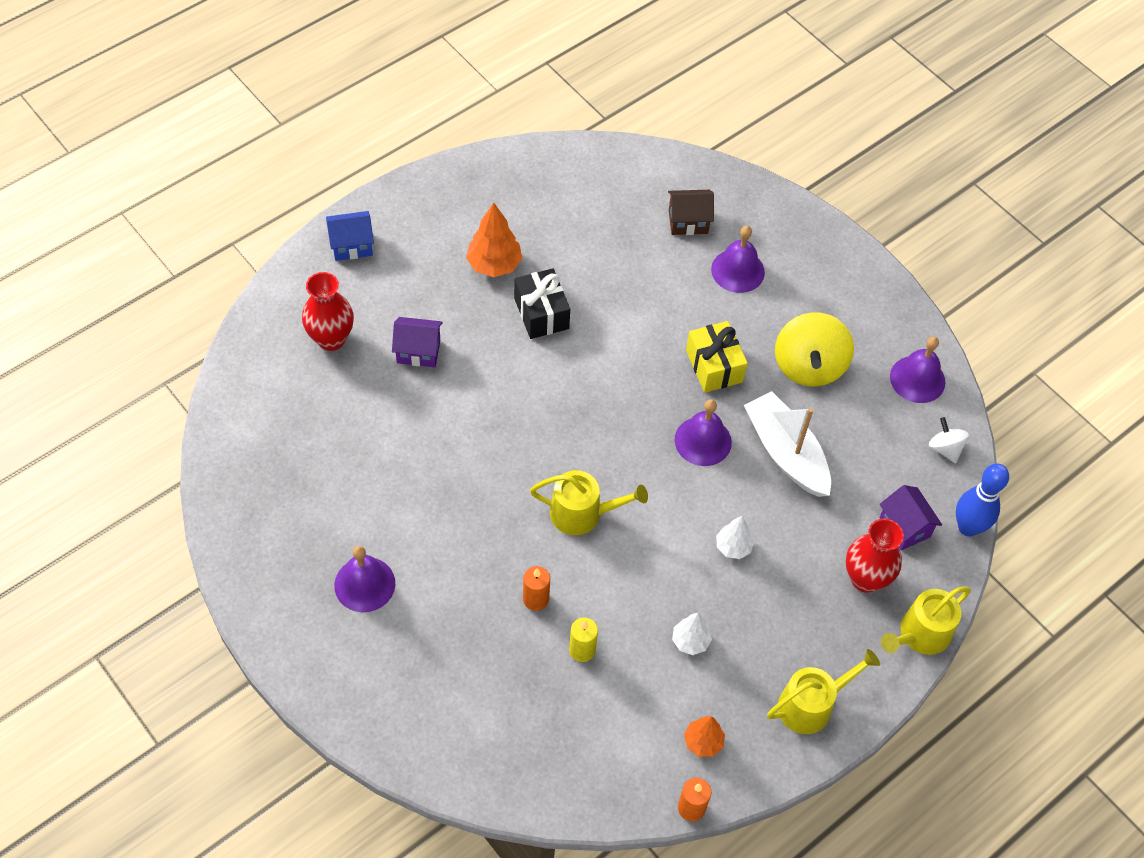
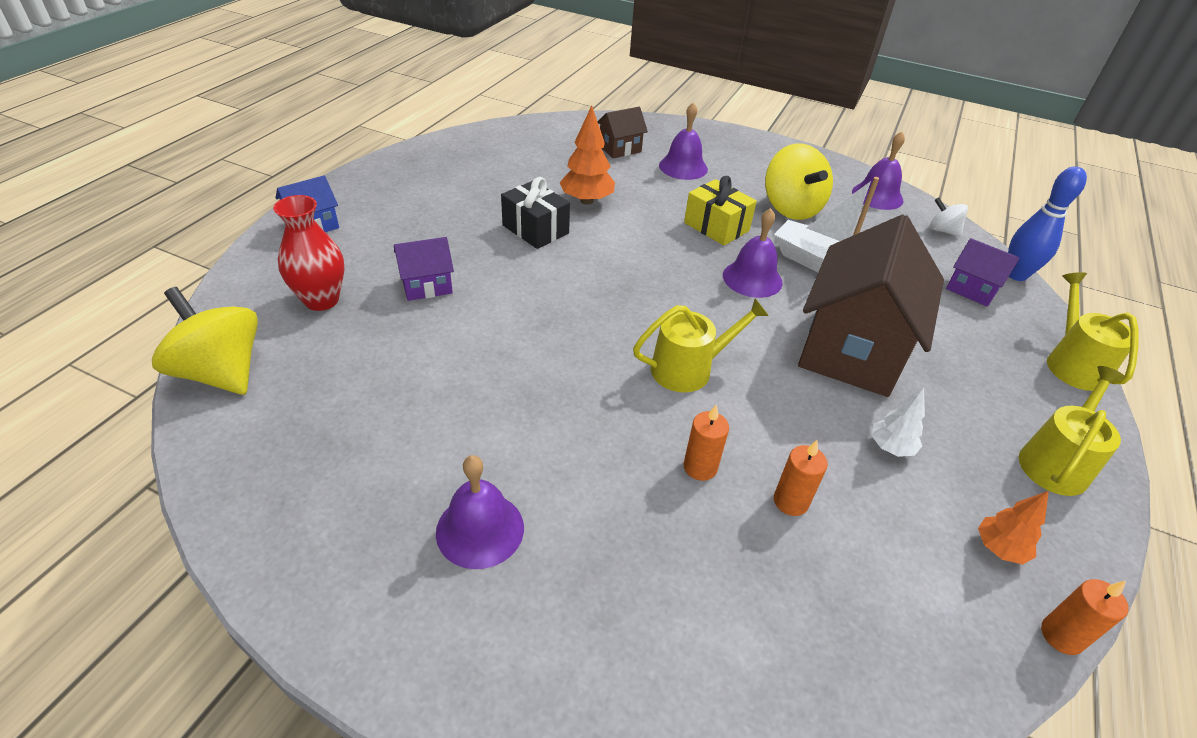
camera: 25 degrees left, 15 degrees down
(240, 388) = (221, 372): none -> yellow spinning top
(494, 265) = (468, 208): orange tree -> orange tree (587, 201)
(582, 650) = (790, 501): yellow candle -> orange candle
(733, 547) = (852, 350): white tree -> brown house
(865, 578) = (984, 336): red vase -> none
(920, 634) = (1072, 364): yellow watering can -> yellow watering can turned 150 degrees clockwise

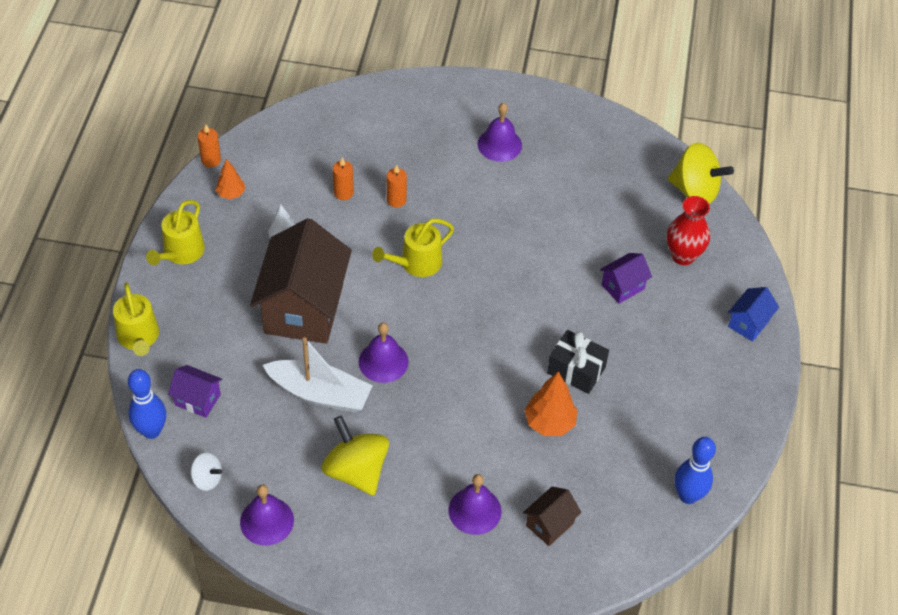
camera: 165 degrees right, 10 degrees up
(490, 140) = (688, 496): none -> blue bowling pin
(716, 227) = (423, 420): yellow gift -> none

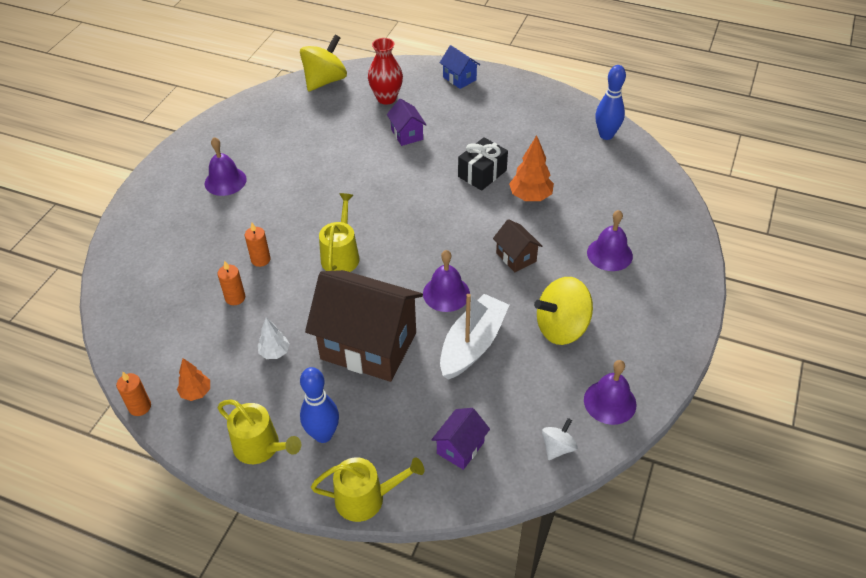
camera: 75 degrees left, 5 degrees down
(151, 431) = (492, 494): blue bowling pin -> blue bowling pin (323, 435)
(416, 263) = (341, 255): yellow watering can -> yellow watering can turned 150 degrees counterclockwise
(550, 524) = (625, 212): brown house -> brown house (516, 257)

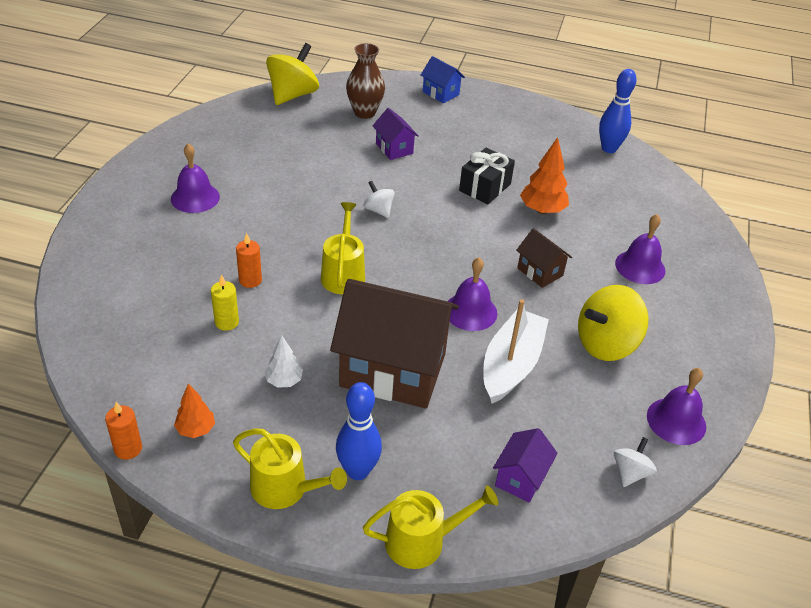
camera: 10 degrees left, 5 degrees down
(235, 298) = (226, 322): orange candle -> yellow candle
(382, 195) = (378, 210): none -> white spinning top
(386, 98) = (364, 112): red vase -> brown vase

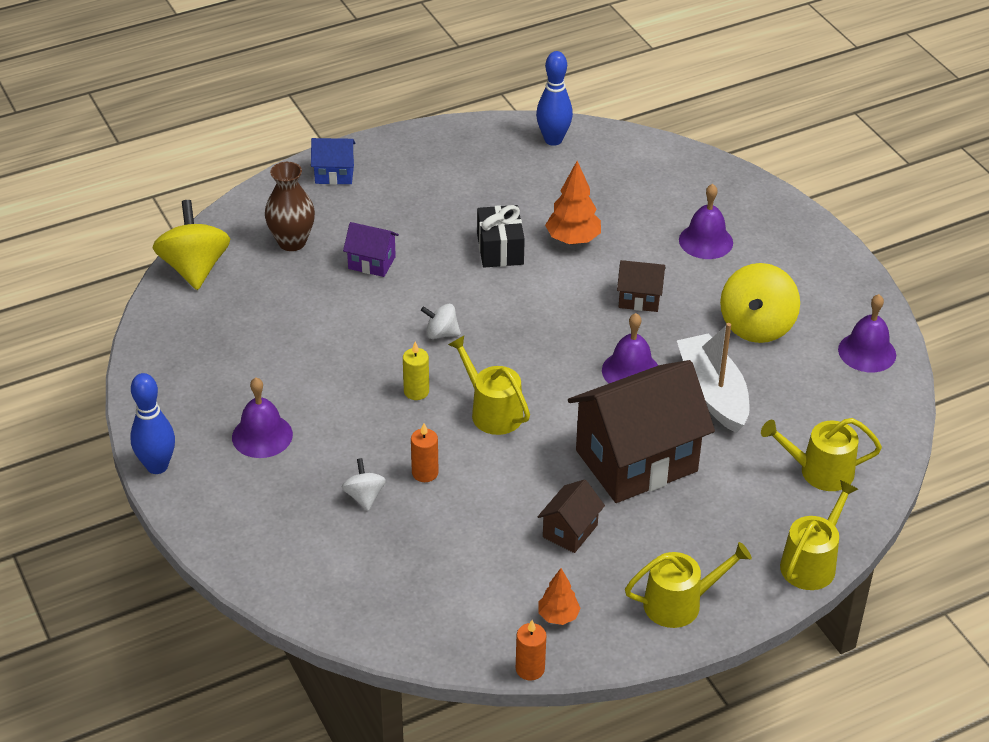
camera: 40 degrees left, 0 degrees up
(226, 322) = (458, 521): yellow candle -> yellow candle (416, 391)
(284, 381) = (570, 531): white tree -> brown house
(357, 471) = (710, 552): blue bowling pin -> blue bowling pin (157, 466)
(521, 478) = (819, 471): purple house -> yellow watering can
(630, 473) = (880, 413): white spinning top -> white spinning top (364, 496)

